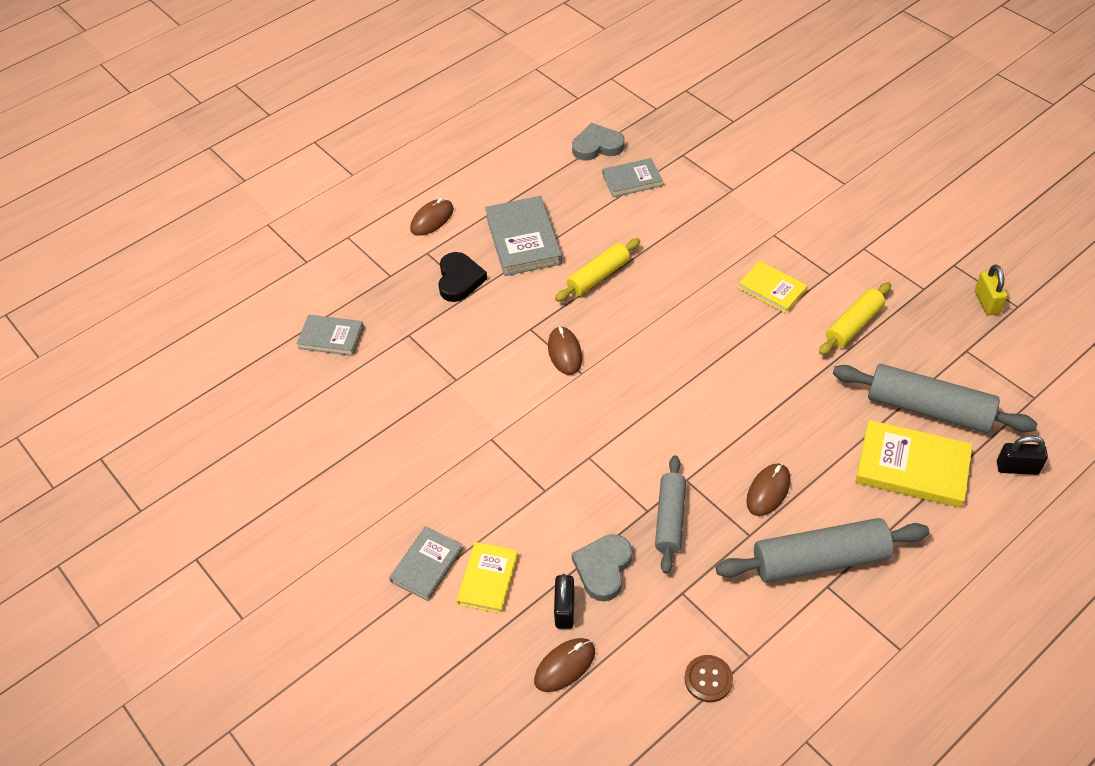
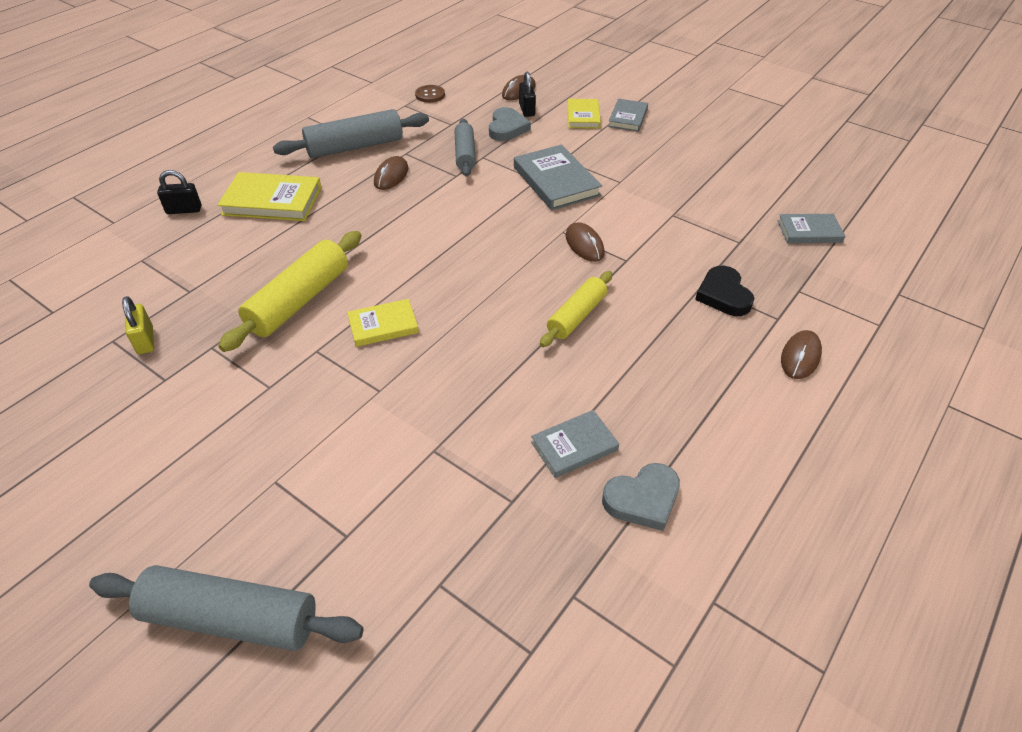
camera: 165 degrees right, 5 degrees down
(523, 239) = (678, 346): grey book -> grey book (556, 181)
(772, 289) = (383, 325): yellow book -> yellow book turned 45 degrees counterclockwise
(853, 325) = (299, 300): yellow rolling pin -> yellow rolling pin, size x1.57
(928, 409) = (245, 240): grey rolling pin -> grey rolling pin (231, 618)

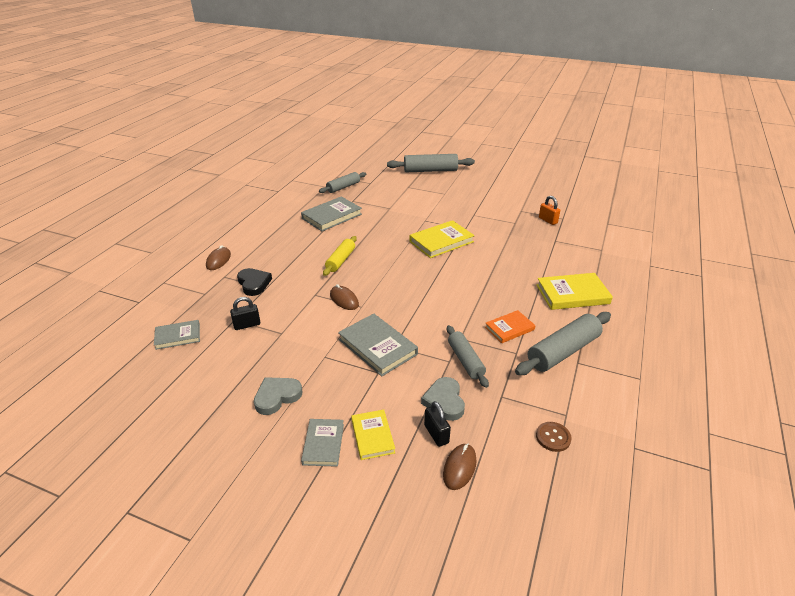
camera: 165 degrees right, 10 degrees down
(145, 340) = (548, 220): yellow padlock -> orange padlock
(184, 210) = (620, 279): black padlock -> black padlock (247, 325)
(299, 300) = (494, 245): yellow rolling pin -> none
(383, 325) = (441, 241): yellow book -> yellow book, size x1.61
(391, 176) = (509, 328): brown mouse -> orange book
(522, 577) = (343, 187): none -> grey rolling pin
(574, 446) = (332, 216): grey book -> grey book, size x1.61
(643, 499) = (302, 207): grey heart -> grey heart (277, 397)

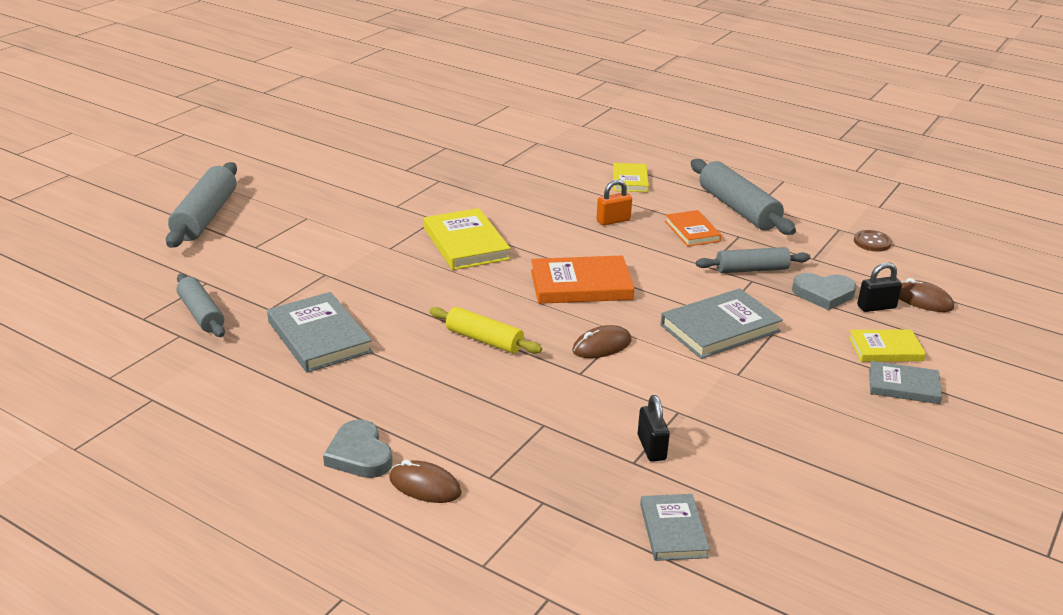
camera: 80 degrees left, 5 degrees down
(254, 283) = (527, 439): black heart -> none
(277, 397) = (822, 420): grey heart -> grey heart (359, 455)
(411, 286) = (581, 285): none -> orange book
(548, 220) = (445, 157): orange padlock -> orange padlock (613, 220)
(572, 294) = (630, 180): yellow book -> yellow book, size x0.62

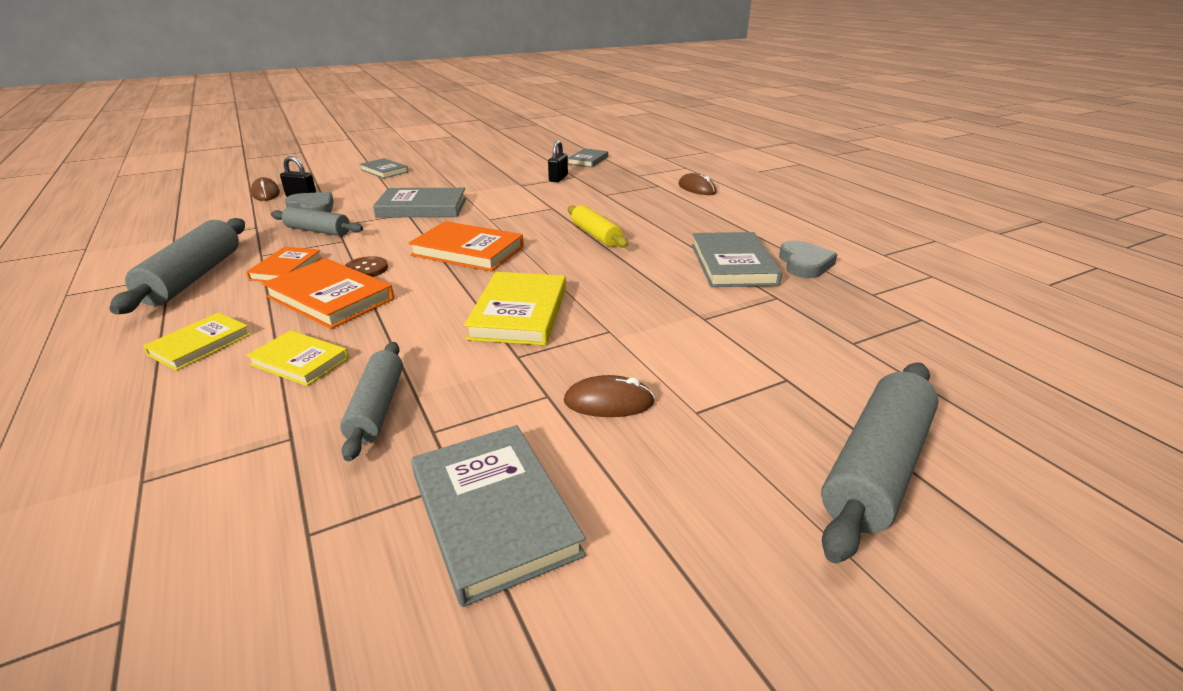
camera: 150 degrees left, 0 degrees up
(201, 314) = (853, 308): grey rolling pin -> grey rolling pin (377, 408)
(359, 455) = (729, 204): grey heart -> grey heart (804, 264)
(379, 166) = (493, 513): none -> grey book
(601, 346) = (516, 216): brown mouse -> brown mouse (608, 402)
(613, 220) = (330, 298): orange padlock -> orange book
(872, 242) = (184, 226): brown button -> brown button (366, 269)
(885, 349) = (353, 182): yellow book -> yellow book (300, 361)

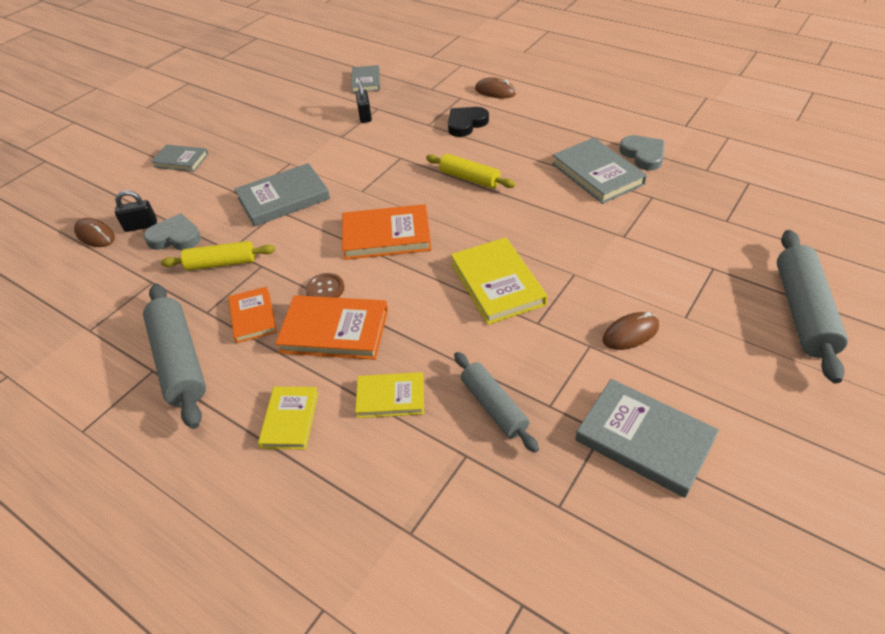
camera: 25 degrees left, 15 degrees up
(318, 231) = (221, 263): grey rolling pin -> yellow rolling pin
(641, 201) = (466, 124): none -> black heart

